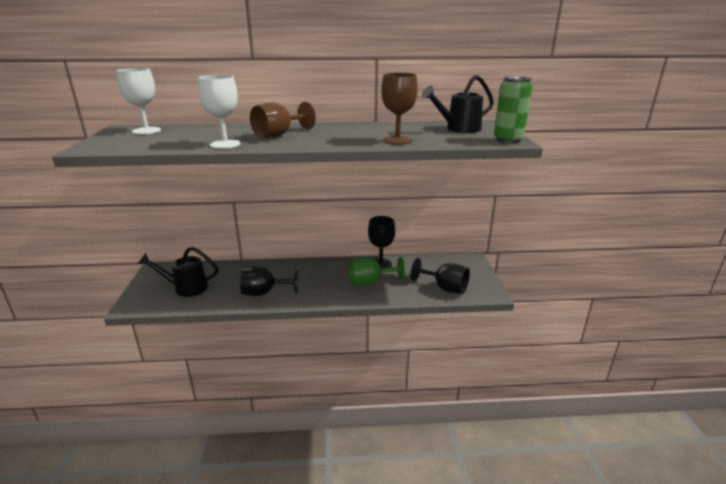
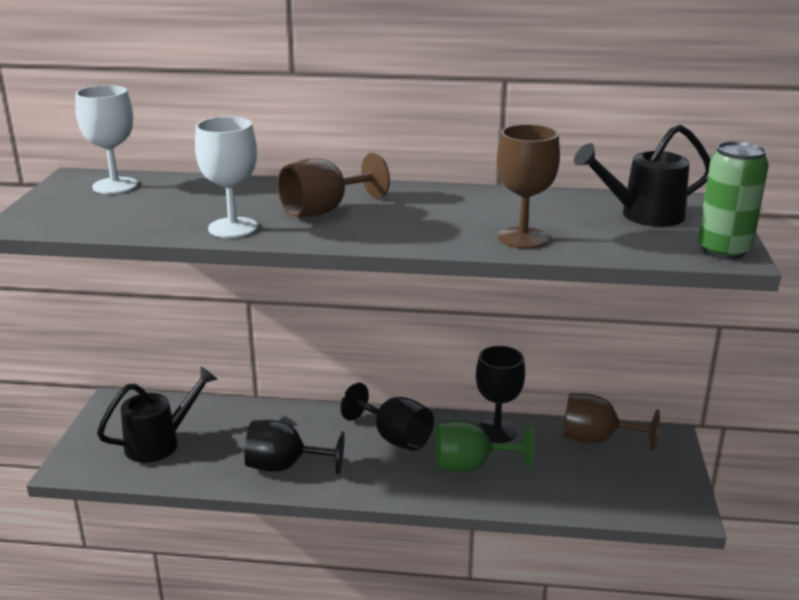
camera: 10 degrees right, 0 degrees up
(186, 288) = (159, 443): black watering can -> black watering can turned 135 degrees clockwise
(435, 263) = (597, 439): none -> brown goblet
(444, 288) = (603, 492): black goblet -> black goblet (394, 437)

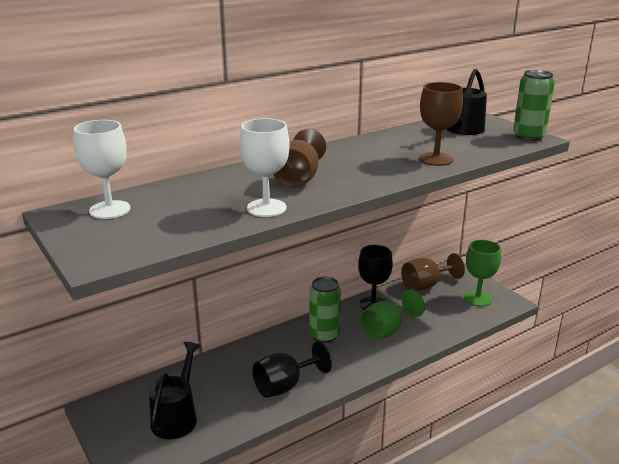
camera: 40 degrees left, 0 degrees up
(394, 437) = (324, 335): black goblet -> green can
(644, 486) = (477, 298): none -> green goblet

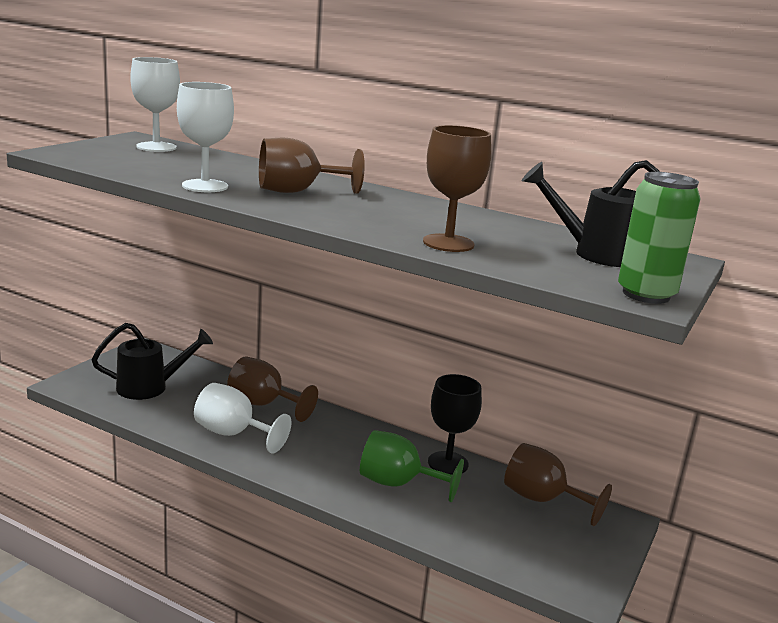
camera: 60 degrees right, 5 degrees down
(250, 360) = (263, 404): none -> brown goblet
(285, 386) = (233, 434): black goblet -> white goblet
(324, 335) = (347, 440): green can -> none
(477, 298) = (559, 555): green goblet -> none

